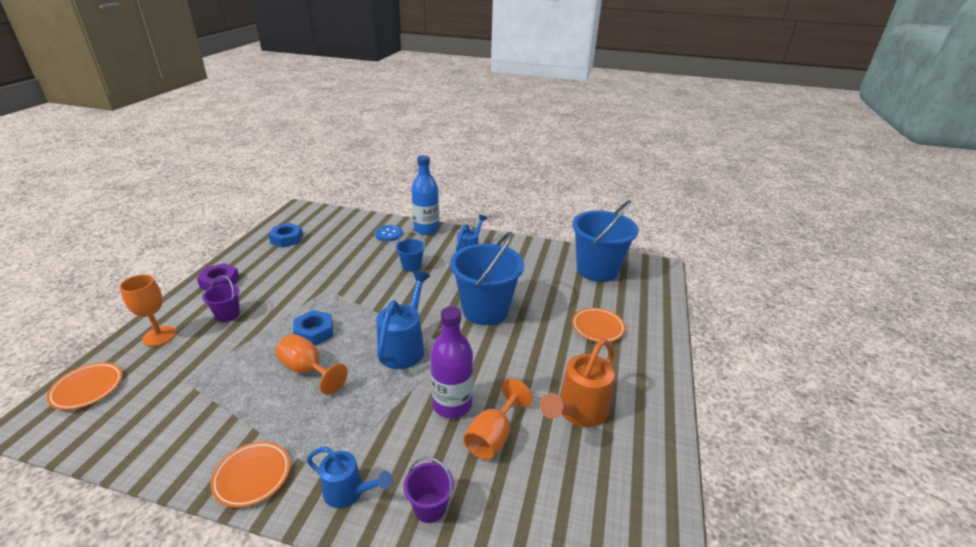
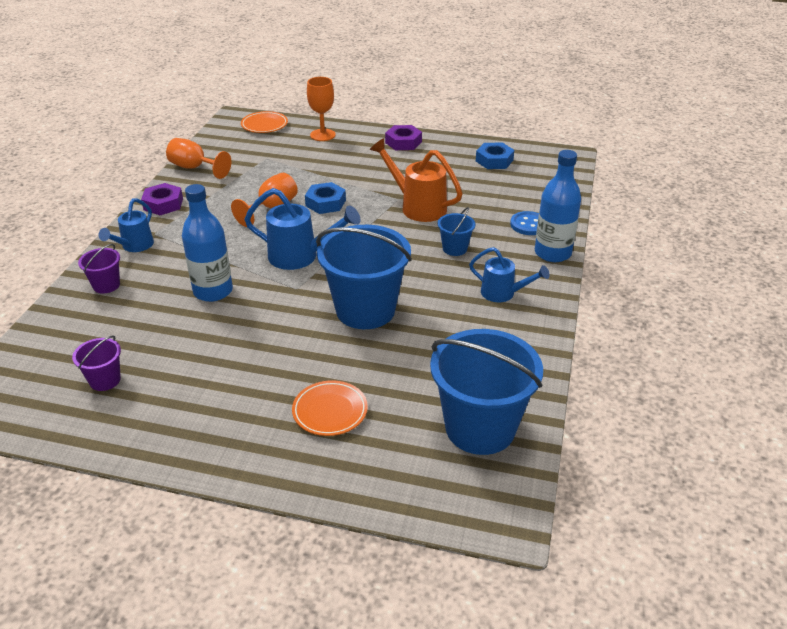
camera: 90 degrees right, 5 degrees up
(228, 314) = (352, 156): purple bucket -> purple bucket (105, 380)
(252, 476) = (163, 204): orange plate -> purple nut
(452, 405) = (213, 291): purple bottle -> blue bottle
(493, 436) = (167, 317): orange goblet -> orange goblet (194, 168)
(578, 412) = (184, 378): orange watering can -> orange watering can (418, 207)

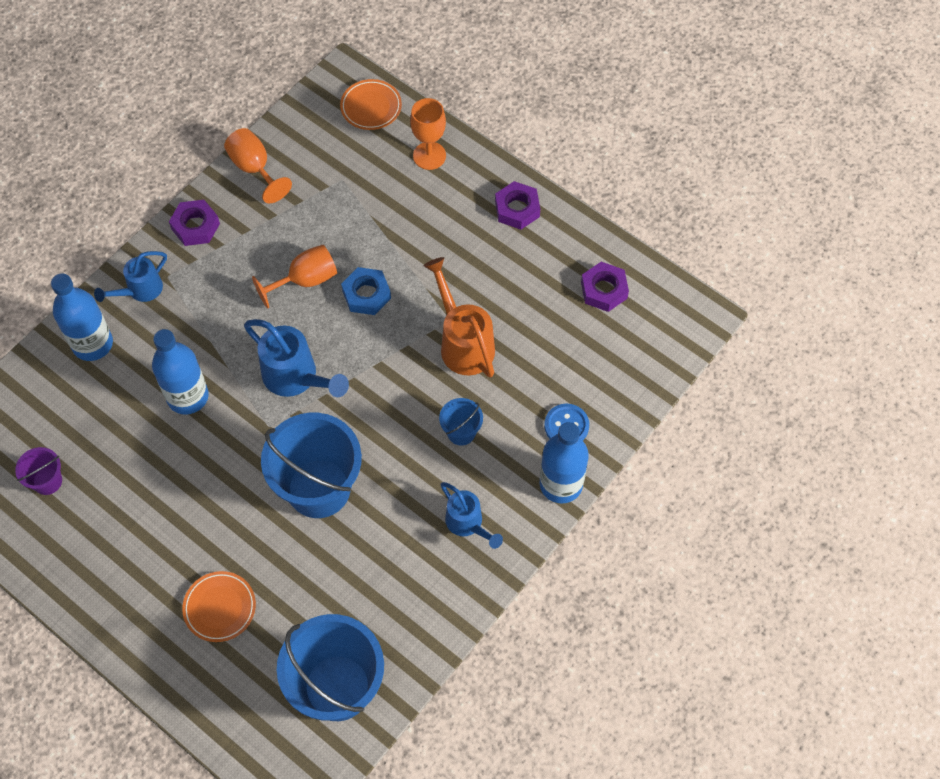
camera: 25 degrees right, 25 degrees up
(106, 285) = (92, 344): purple bucket -> blue bottle
(494, 160) = (604, 290): blue nut -> purple nut

